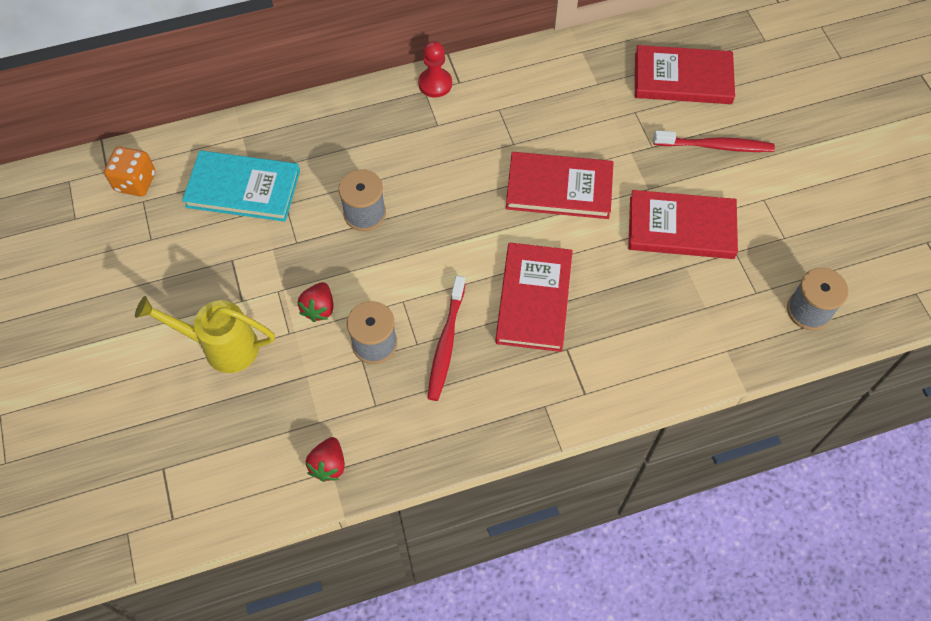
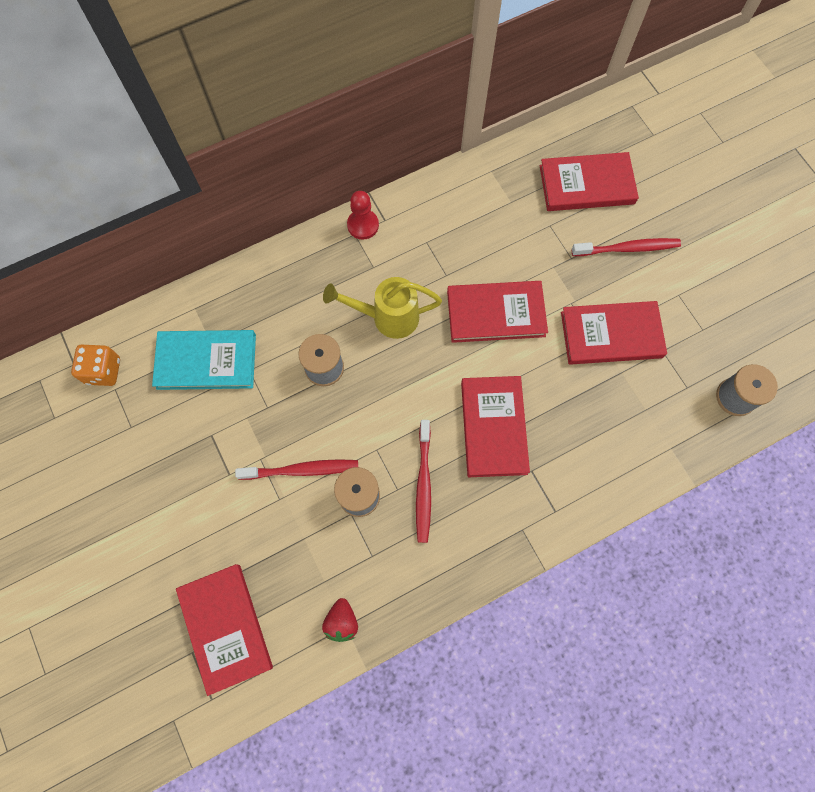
camera: 10 degrees left, 10 degrees up
(204, 450) = (226, 627): none -> red book
(222, 347) = (220, 523): yellow watering can -> yellow watering can (388, 317)
(319, 308) = (302, 470): red strawberry -> red toothbrush

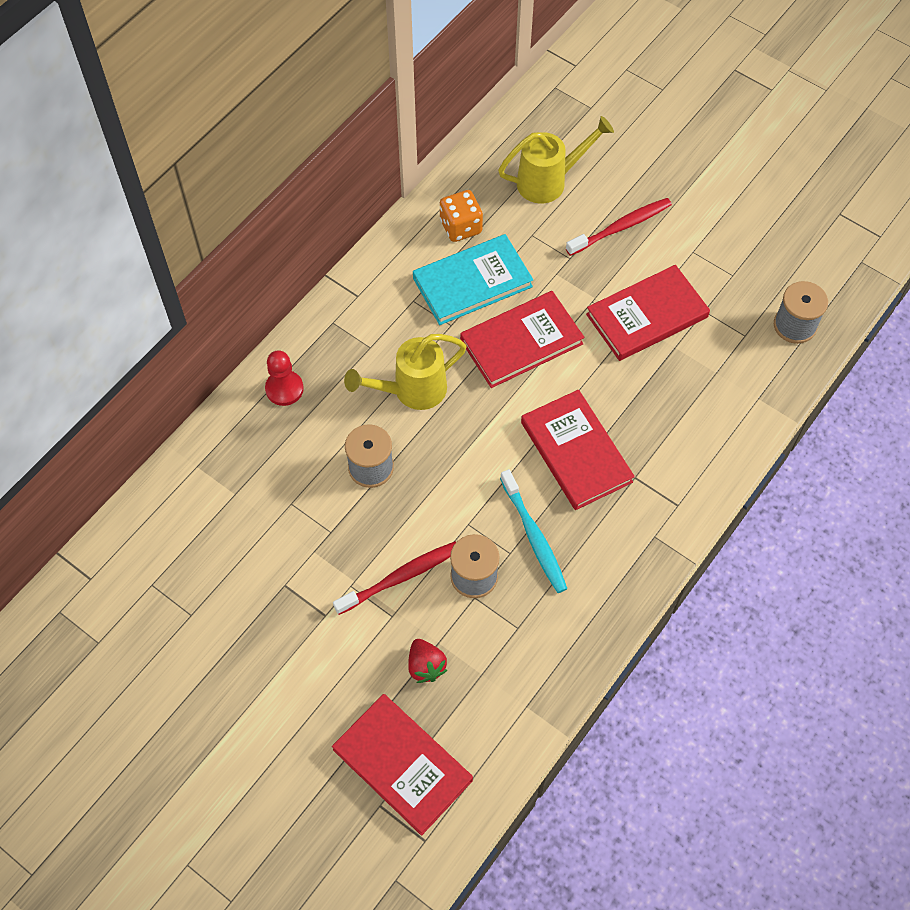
camera: 25 degrees left, 10 degrees down
(103, 371) = (128, 571): orange dice -> orange dice (461, 227)
(206, 361) = (239, 514): turquoise book -> turquoise book (472, 282)
(342, 621) = (520, 704): red strawberry -> red strawberry (426, 666)
(363, 225) = (337, 310): red pawn -> red pawn (284, 389)
(423, 484) = (534, 537): red toothbrush -> turquoise toothbrush
(586, 185) = (549, 181): red book -> yellow watering can

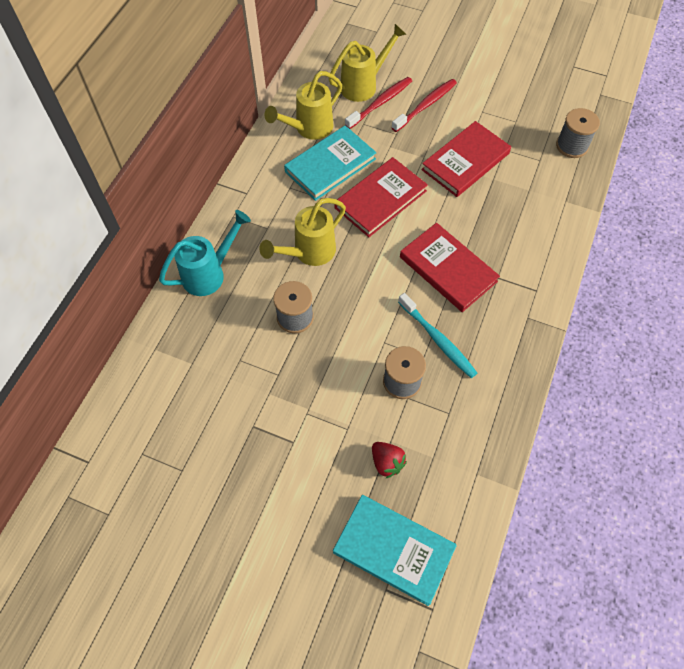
camera: 15 degrees left, 0 degrees up
(284, 389) = (209, 273): red pawn -> turquoise watering can
(400, 577) = (344, 396): red toothbrush -> red toothbrush (380, 103)
(402, 765) = (394, 549): red book -> turquoise book
(461, 227) = (309, 129): orange dice -> yellow watering can

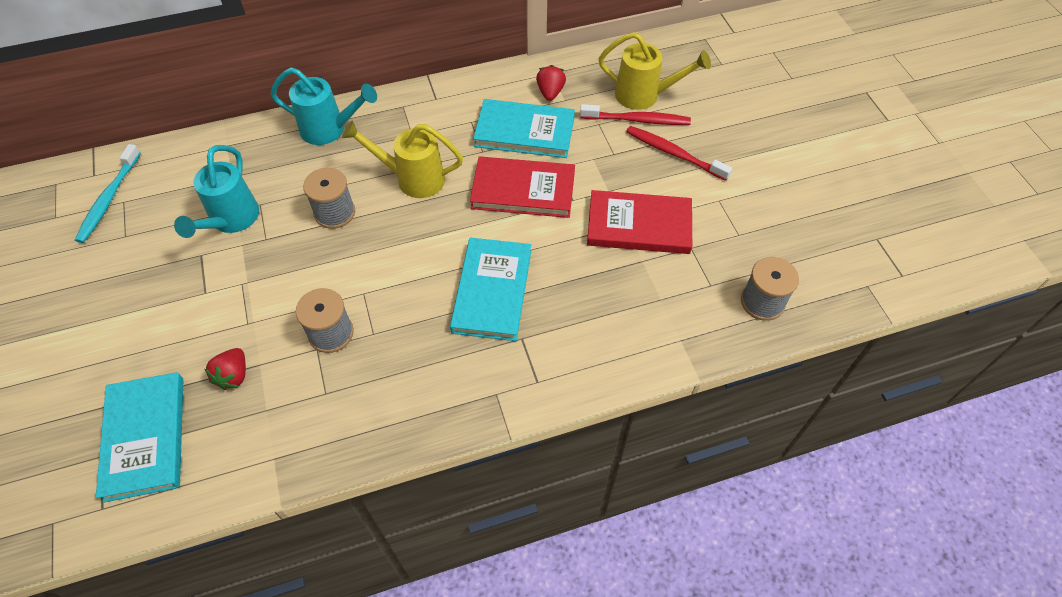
camera: 50 degrees right, 5 degrees down
(238, 387) = (231, 220): none -> turquoise watering can
(309, 129) = (550, 92): yellow watering can -> red strawberry
(425, 105) = (674, 153): red toothbrush -> red toothbrush turned 150 degrees counterclockwise
(438, 340) = (402, 333): turquoise toothbrush -> turquoise toothbrush (109, 199)
(448, 269) = (492, 291): red book -> turquoise book

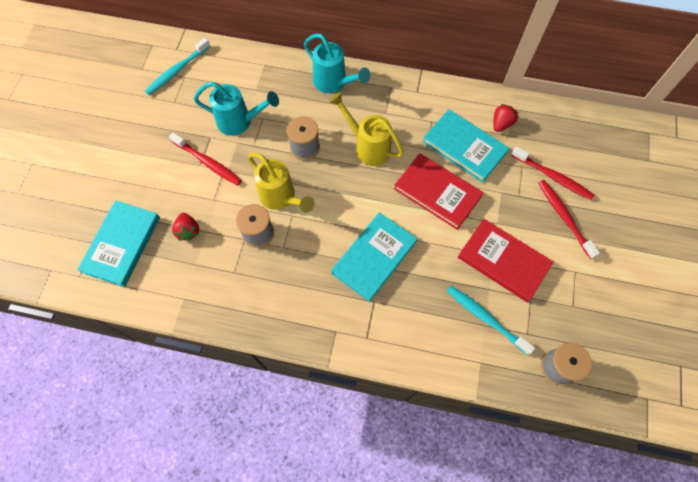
camera: 30 degrees right, 10 degrees up
(215, 285) = (208, 163): none -> red toothbrush
(231, 220) = (239, 121): turquoise watering can -> turquoise watering can turned 120 degrees counterclockwise
(233, 375) = (188, 231): red strawberry -> red strawberry turned 60 degrees counterclockwise
(644, 95) = (570, 159): yellow watering can -> yellow watering can (281, 197)
(657, 292) = (485, 318): none -> turquoise toothbrush

